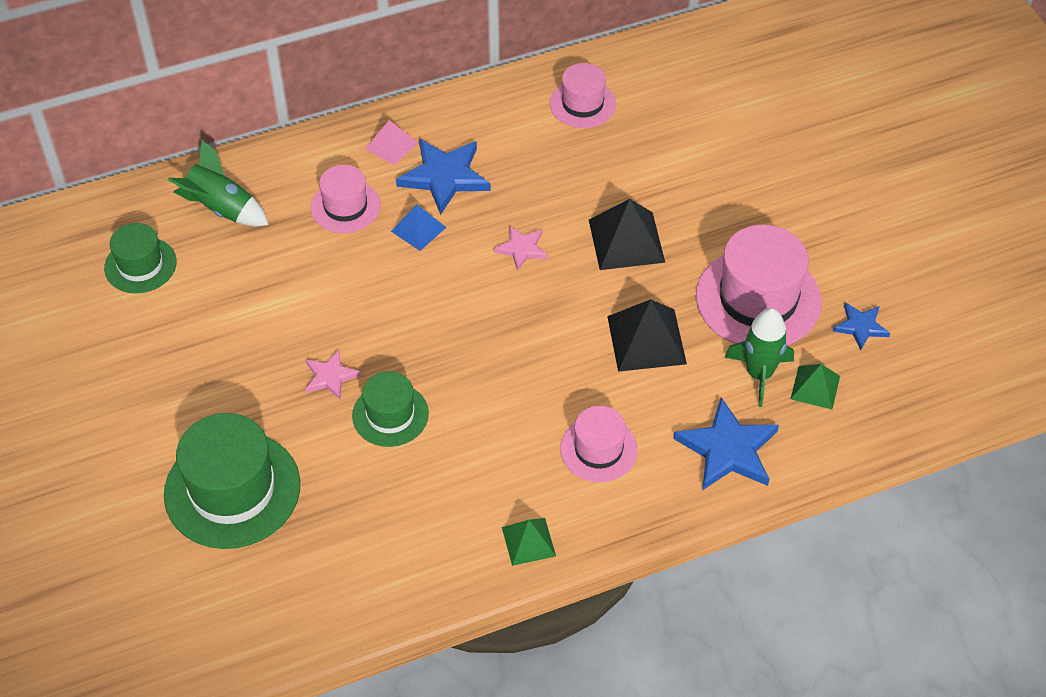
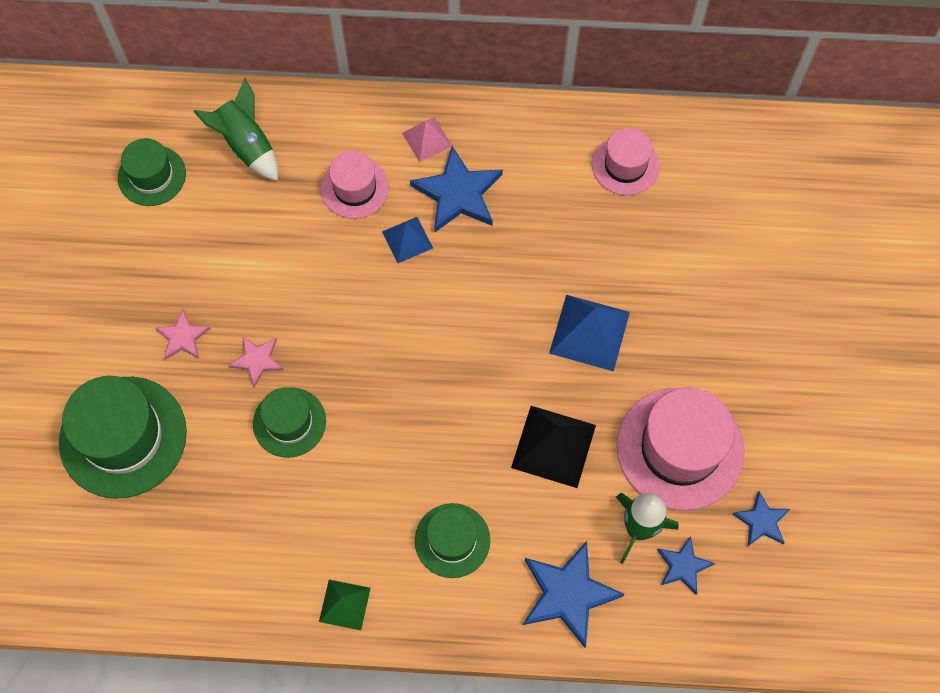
camera: 25 degrees right, 15 degrees up
(522, 249) = (489, 300): pink star -> pink star (183, 337)
(598, 449) = (452, 540): pink hat -> green hat
(626, 240) = (589, 332): black pyramid -> blue pyramid
(815, 387) = (683, 566): green pyramid -> blue star

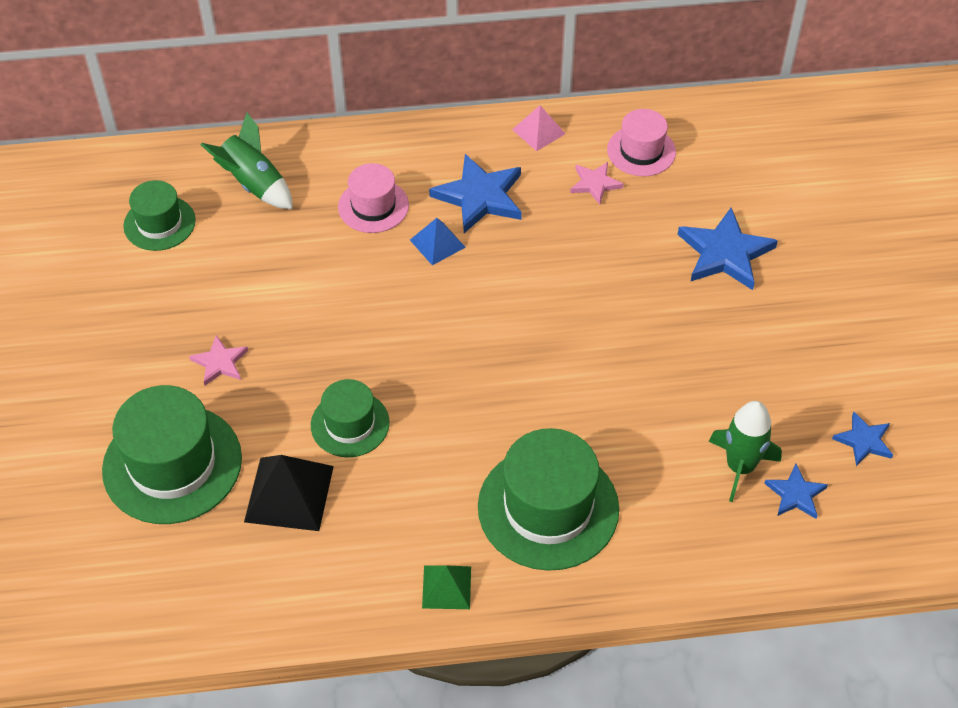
camera: 10 degrees left, 15 degrees down
(257, 360) = (304, 372): pink star -> pink star (595, 184)
(427, 139) = (437, 155): pink pyramid -> pink pyramid (538, 131)
(452, 540) = (548, 508): green hat -> green hat, size x1.73
(553, 446) = (632, 405): black pyramid -> black pyramid (289, 493)
(568, 594) = (683, 539): blue star -> blue star (725, 253)
(589, 332) = (643, 298): blue pyramid -> none
(680, 448) = (762, 388): pink hat -> none

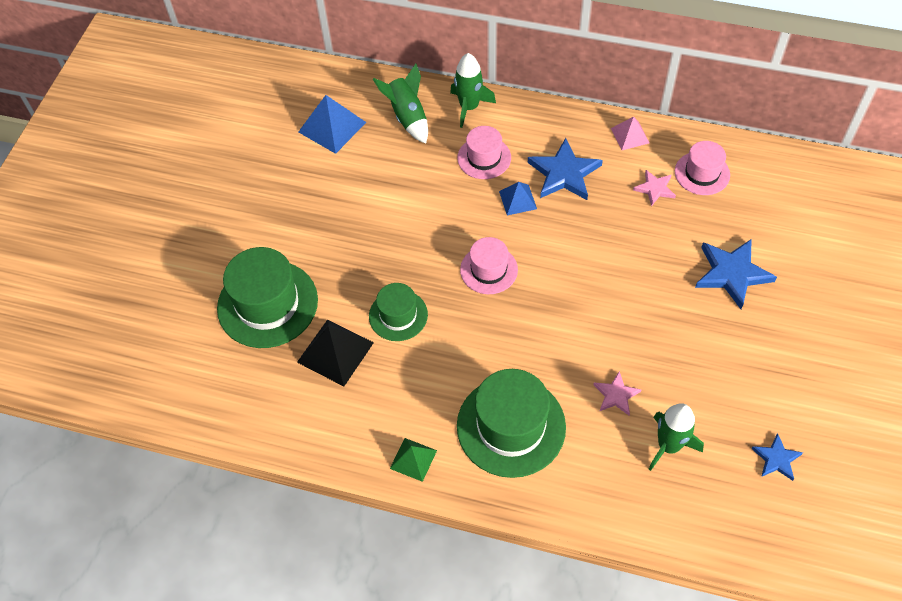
camera: 25 degrees right, 5 degrees up
(159, 223) = (332, 127): green hat -> blue pyramid
(220, 363) = (329, 241): pink star -> pink star (616, 395)
(327, 151) = (469, 107): none -> green rocket
(439, 335) = (489, 270): none -> pink hat
(795, 494) = (702, 482): blue star -> none

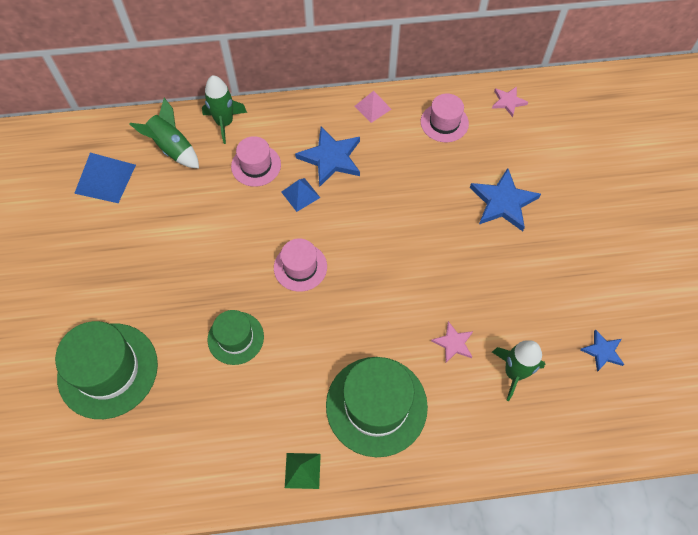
camera: 25 degrees left, 5 degrees up
(335, 352) = (191, 394): black pyramid -> none
(655, 189) = (412, 148): pink star -> pink star (508, 102)

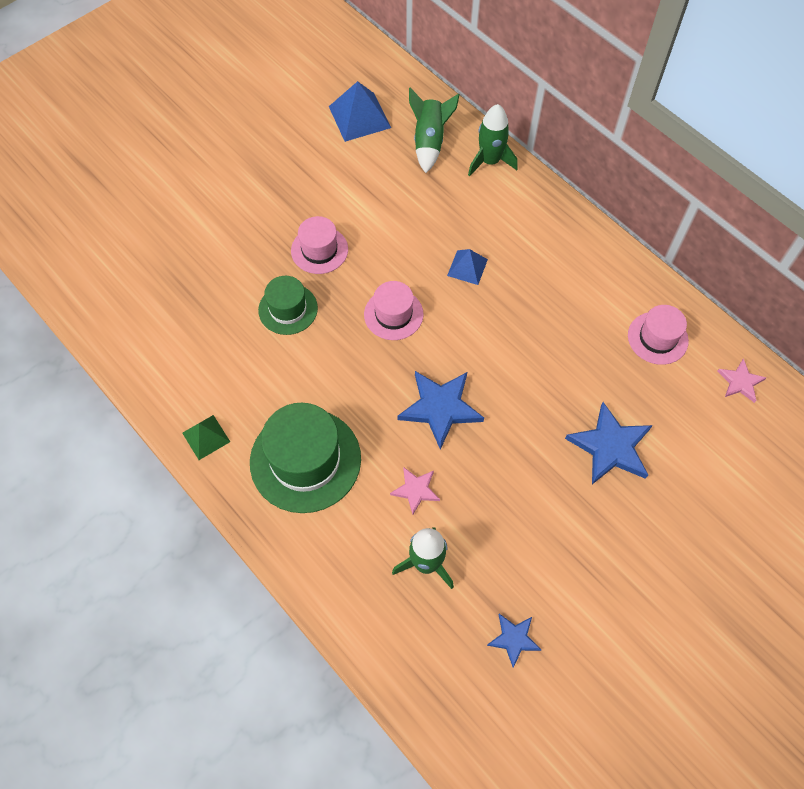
camera: 55 degrees right, 0 degrees up
(108, 370) = (193, 238): green hat -> none
(256, 165) = (467, 213): pink hat -> pink hat (319, 250)
(331, 158) = (527, 266): blue star -> blue star (440, 408)
(372, 107) = (616, 265): pink pyramid -> none

